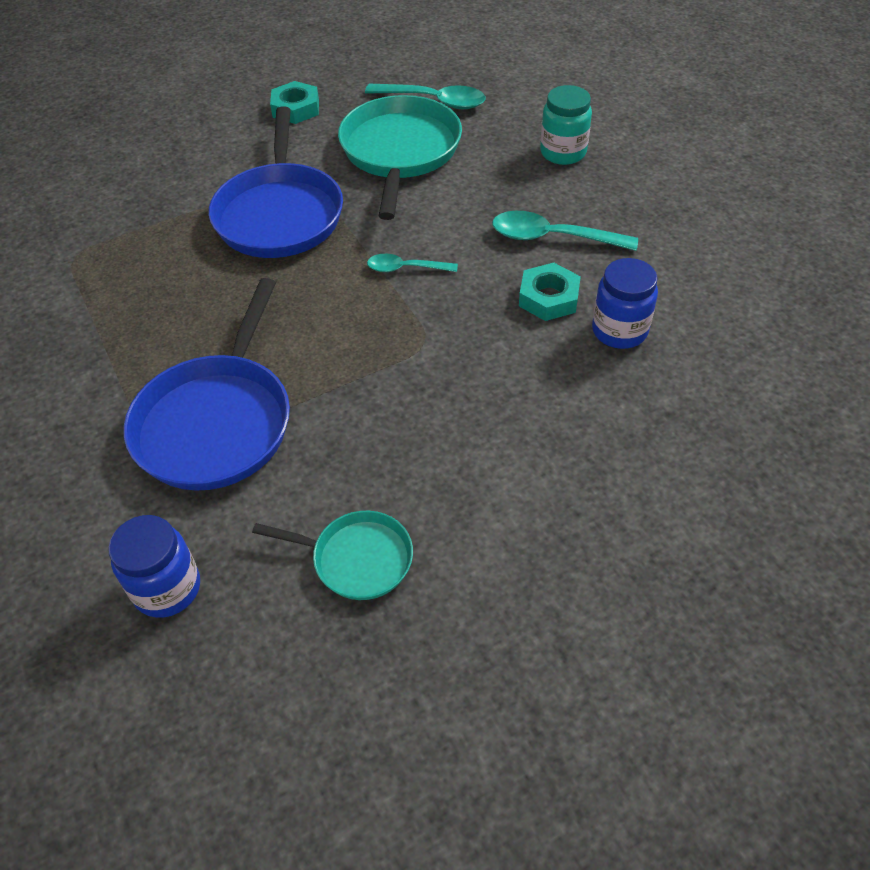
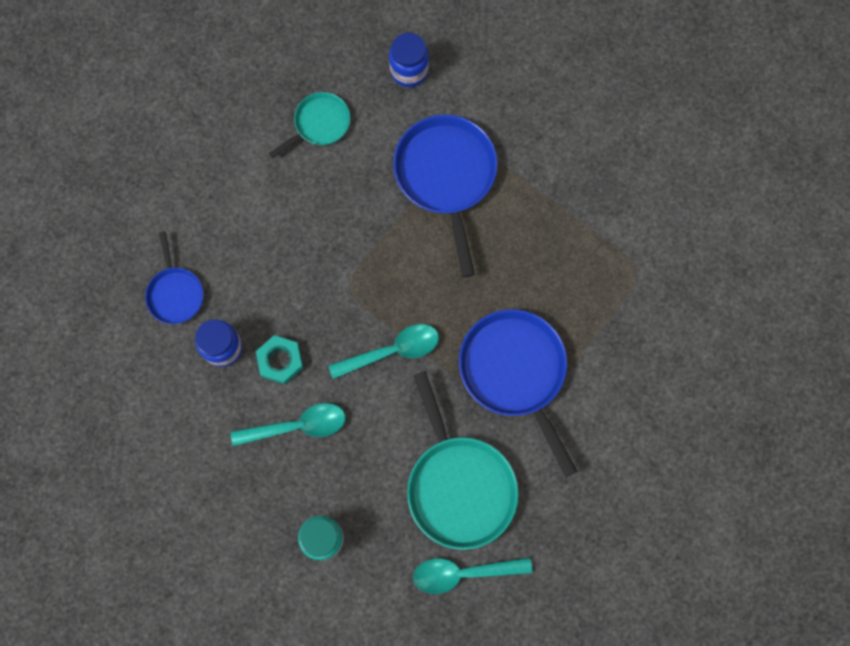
camera: 155 degrees right, 25 degrees up
(296, 108) = (580, 513): turquoise nut -> none
(357, 559) = (319, 124): turquoise pan -> turquoise pan turned 150 degrees clockwise
(405, 268) = (392, 351): turquoise spoon -> turquoise spoon, size x1.65
(669, 408) = (175, 293): none -> blue pan

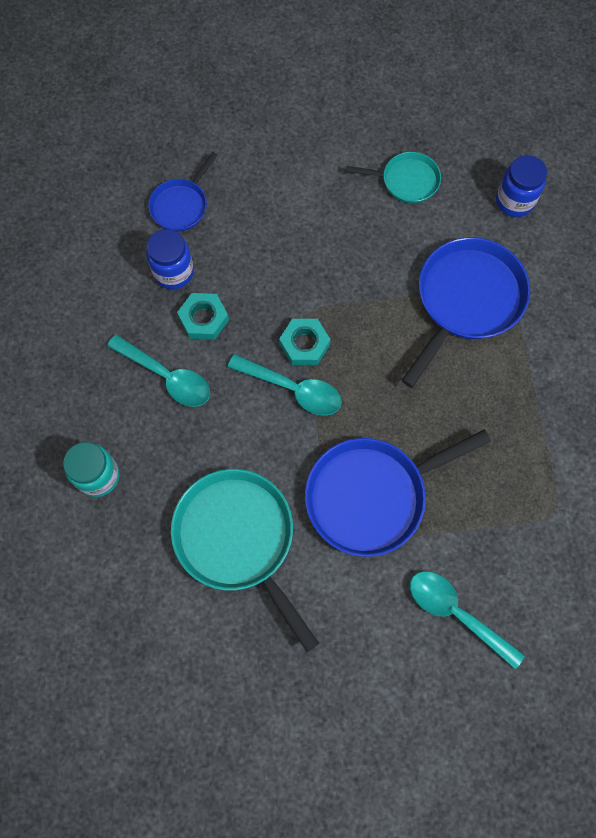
camera: 45 degrees right, 5 degrees down
(368, 312) = (304, 344): none -> turquoise nut
(459, 486) = (238, 539): turquoise pan -> turquoise pan turned 120 degrees clockwise
(463, 573) = (172, 609): turquoise spoon -> turquoise spoon (456, 613)
(515, 372) = (371, 495): blue pan -> blue pan turned 135 degrees counterclockwise

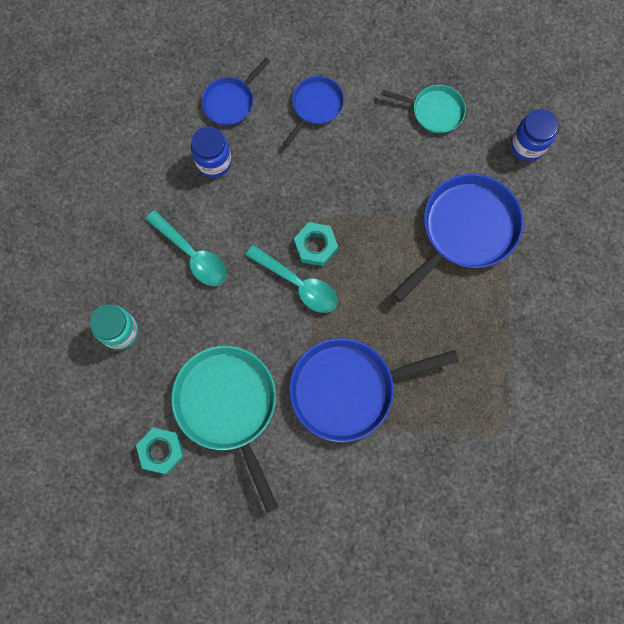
camera: 10 degrees right, 5 degrees up
(204, 319) = (233, 208): turquoise nut -> turquoise nut (161, 451)
(276, 196) = (315, 106): none -> blue pan
(456, 613) = (400, 502): turquoise spoon -> none

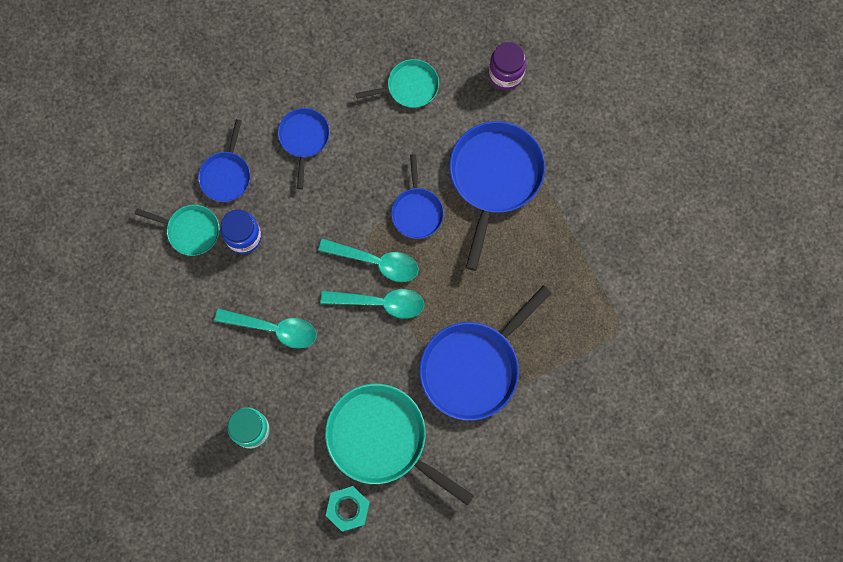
camera: 30 degrees left, 0 degrees up
(172, 132) = (190, 230): none -> turquoise pan
(315, 246) = (376, 262): turquoise nut -> turquoise spoon
(378, 222) = (417, 211): none -> blue pan
(527, 145) = (505, 74): blue jar -> purple jar

